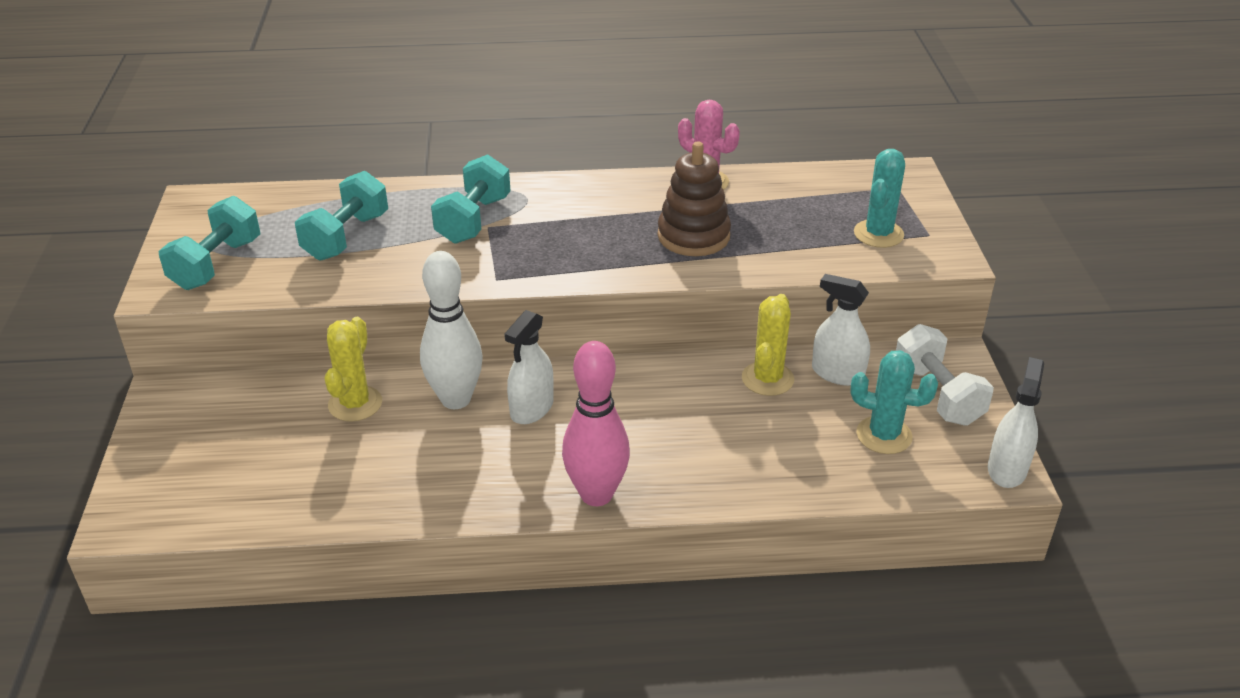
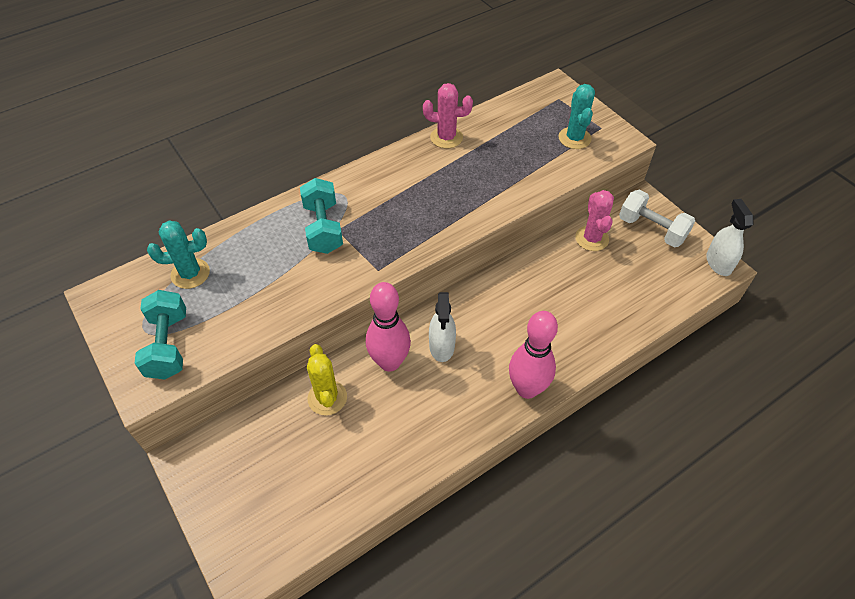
camera: 30 degrees left, 15 degrees up
(346, 237) = (245, 279): turquoise dumbbell -> none
(456, 399) = (389, 362): white bowling pin -> pink bowling pin
(693, 236) = (472, 183): brown stacking toy -> none
(767, 379) = (558, 260): yellow cactus -> none
(837, 373) = (591, 238): white spray bottle -> pink cactus
(884, 435) = (645, 270): turquoise cactus -> turquoise cactus (190, 274)

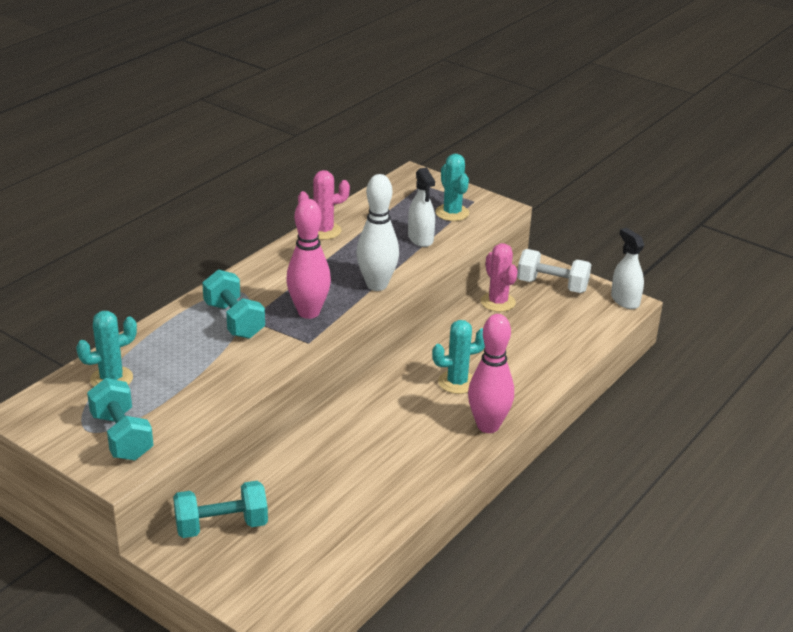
camera: 20 degrees left, 20 degrees down
(242, 445) = (221, 526): none -> turquoise dumbbell
(327, 398) = (292, 472): yellow cactus -> none
(389, 362) = (342, 433): pink bowling pin -> pink bowling pin (308, 312)
(442, 346) = (389, 410): white spray bottle -> white spray bottle (420, 238)
(469, 213) = (377, 285): none -> white bowling pin
(517, 327) = (457, 382): none -> turquoise cactus

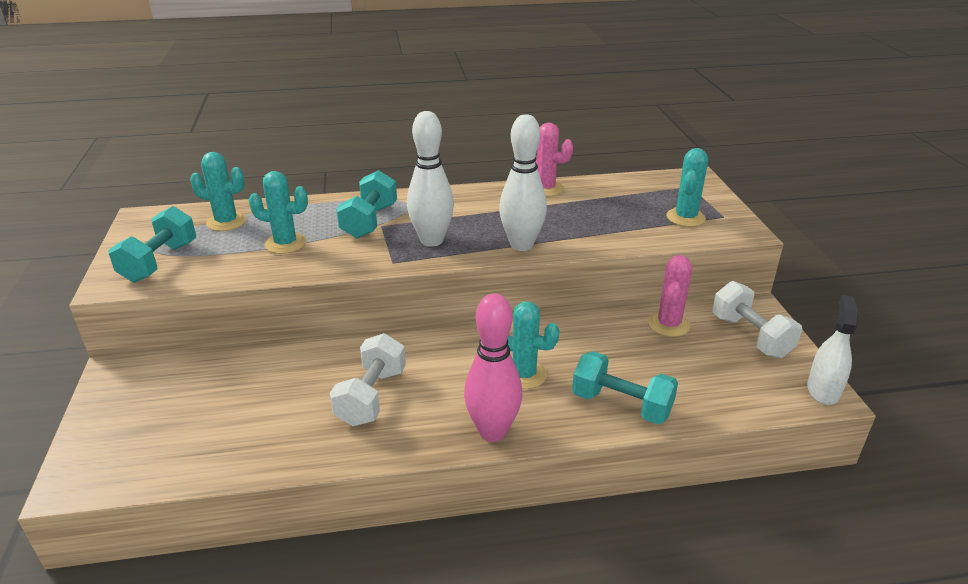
camera: 45 degrees right, 0 degrees up
(199, 370) = (285, 243): none -> turquoise cactus
(221, 526) = (170, 379): turquoise dumbbell -> turquoise dumbbell (621, 405)
(308, 312) = (432, 240): pink bowling pin -> white bowling pin
(384, 451) = (371, 397): none -> white dumbbell
(420, 238) = (621, 226): white spray bottle -> none

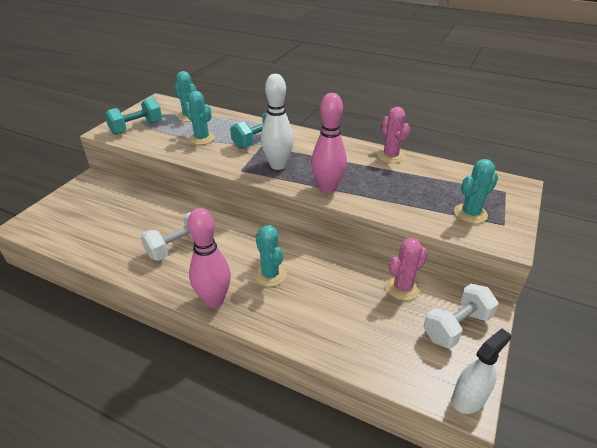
camera: 35 degrees right, 5 degrees up
(521, 245) = (327, 188): white bowling pin -> pink bowling pin
(621, 405) = (306, 326): turquoise dumbbell -> none
(750, 336) = (456, 327): white dumbbell -> white dumbbell turned 45 degrees clockwise

